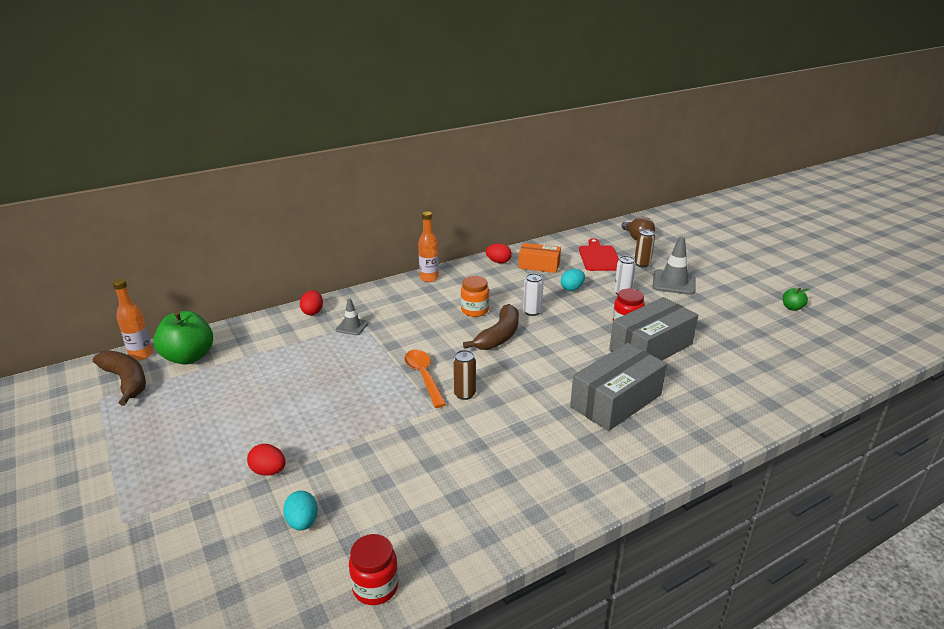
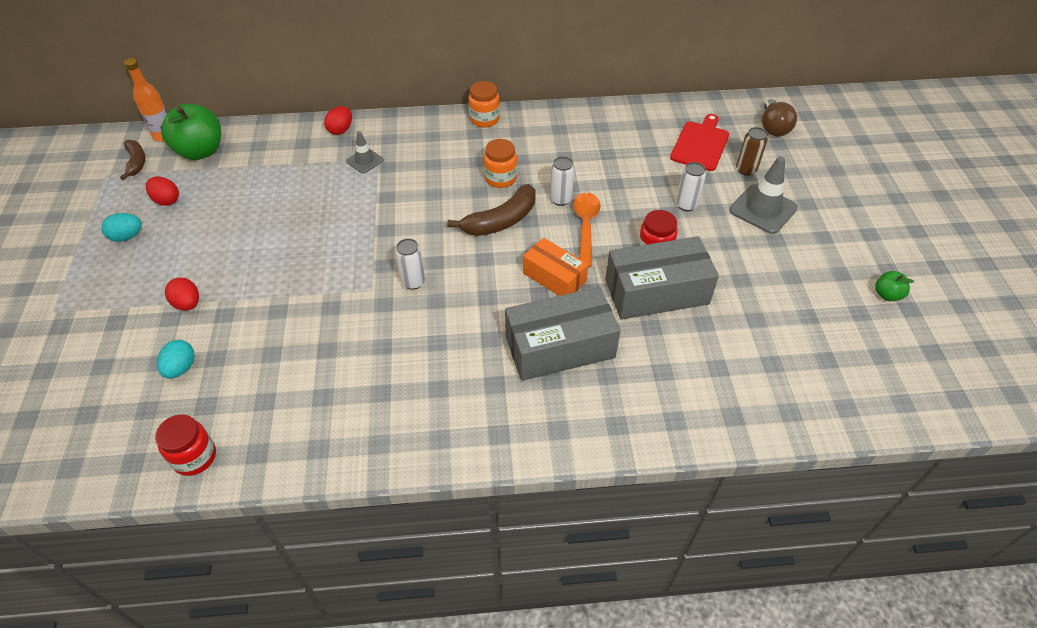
camera: 25 degrees right, 20 degrees up
(126, 381) = (136, 162): brown banana -> brown banana, size x0.62
(424, 377) = (389, 247): orange spoon -> orange spoon (585, 226)
(429, 278) = (484, 119): orange bottle -> orange jar
(464, 394) = (413, 282): brown can -> white can
(498, 262) = (576, 118): red egg -> red egg (167, 200)
(539, 265) = (619, 136): orange box -> orange box (554, 277)
(572, 288) = (631, 181): turquoise egg -> turquoise egg (127, 236)

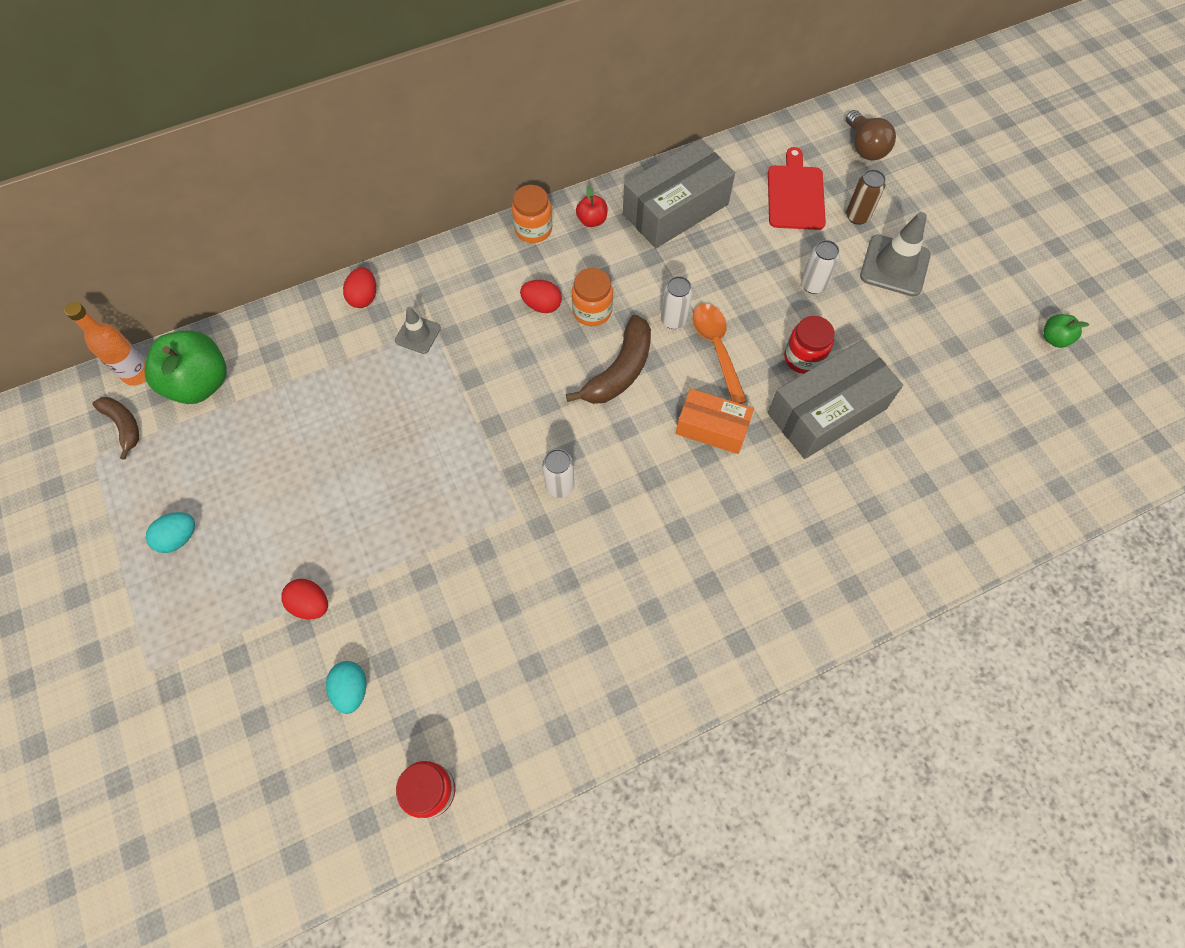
camera: 20 degrees left, 15 degrees up
(167, 200) = (199, 469): red egg -> red egg (542, 305)
(531, 124) = (592, 220): none -> red apple
(560, 347) = (756, 515): grey box -> grey box (675, 209)

